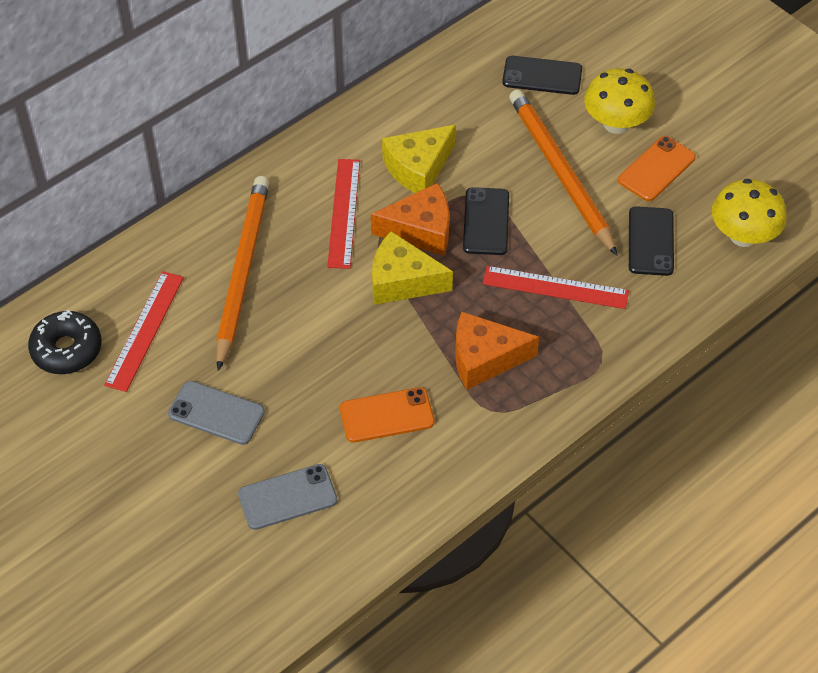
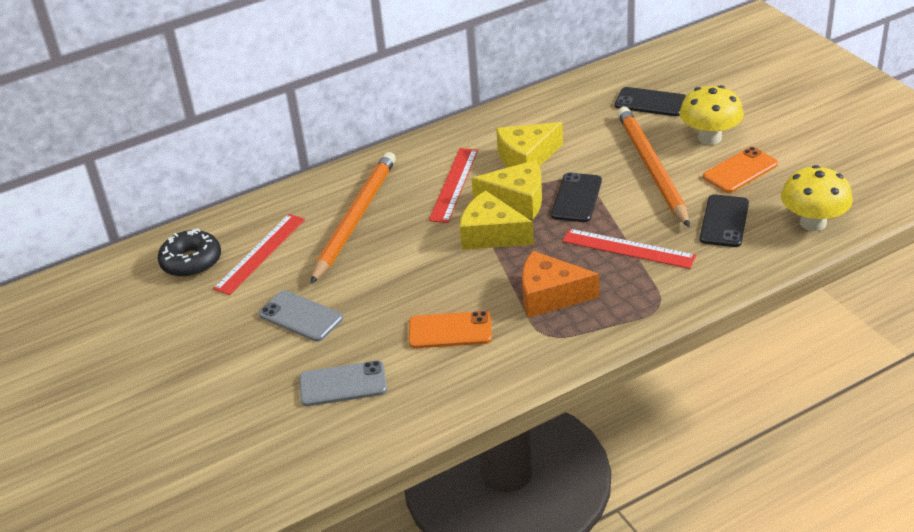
camera: 15 degrees right, 15 degrees down
(420, 230) = (517, 200): orange cheese -> yellow cheese

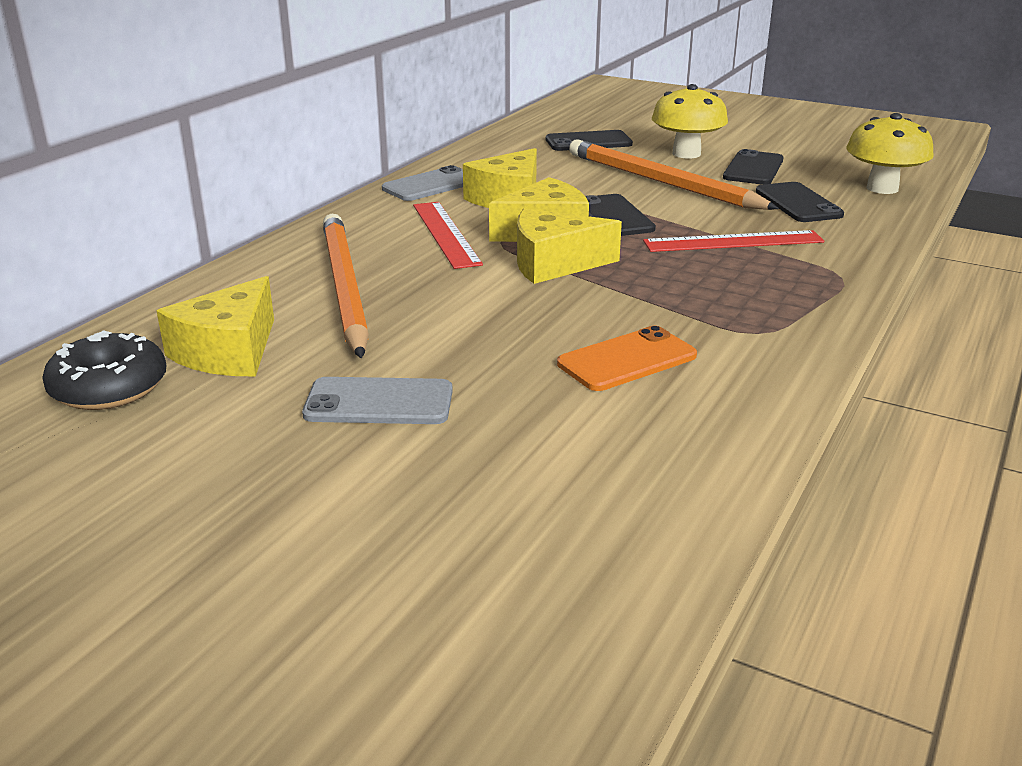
camera: 35 degrees left, 10 degrees down
(260, 253) = (229, 351): red ruler -> yellow cheese
(343, 384) = (547, 461): grey phone -> grey phone (430, 185)
(550, 296) = (706, 297): orange cheese -> none
(740, 170) = (753, 169): orange phone -> black phone

